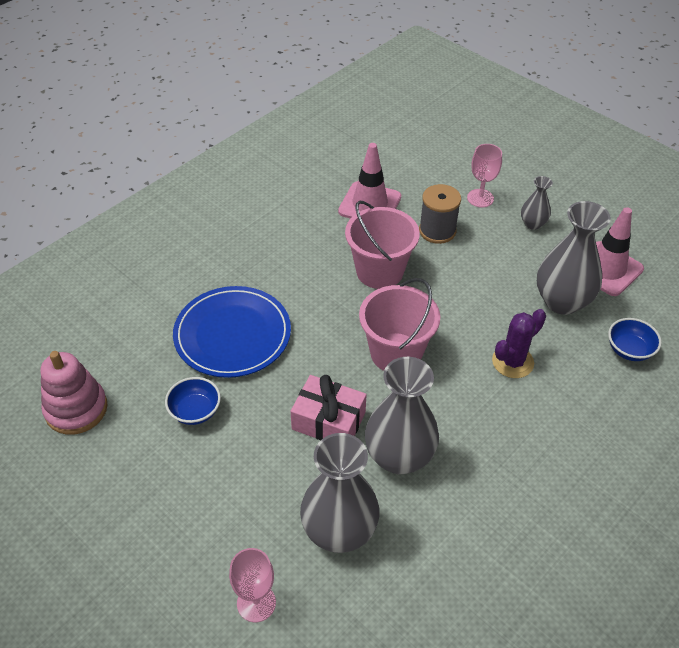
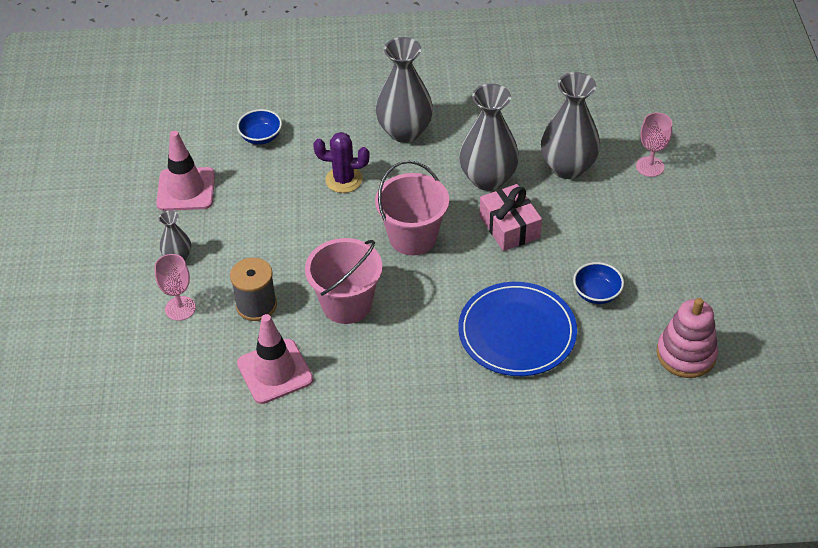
camera: 135 degrees left, 0 degrees up
(562, 301) = (252, 191): grey vase -> grey vase (404, 131)

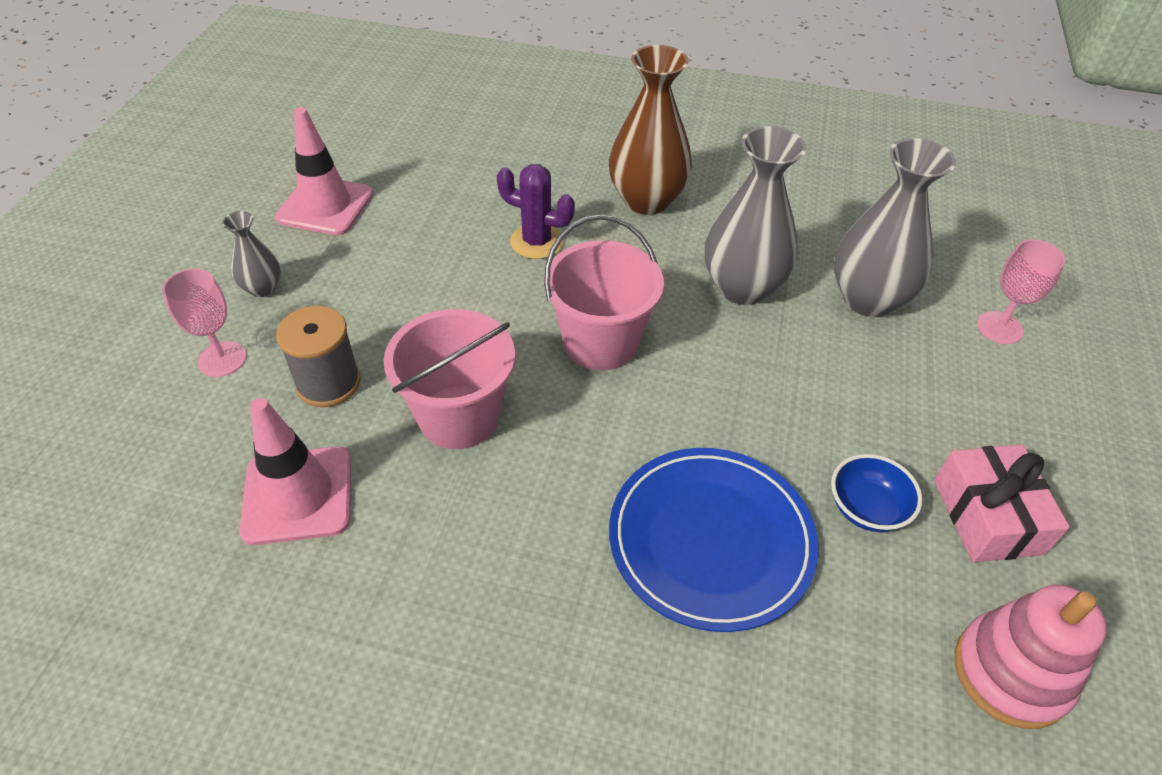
camera: 15 degrees right, 0 degrees up
(261, 137) = (455, 166): blue bowl -> none
(404, 131) = (646, 200): grey vase -> brown vase
(509, 227) = (752, 363): pink gift -> pink gift (987, 516)

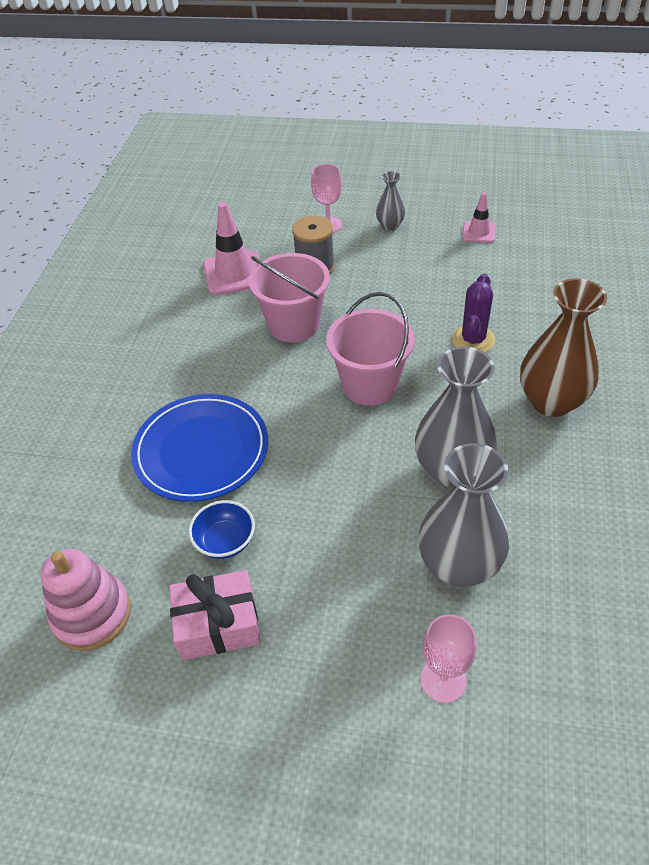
camera: 90 degrees right, 0 degrees up
(325, 206) = (478, 232): pink traffic cone -> pink traffic cone, size x0.58

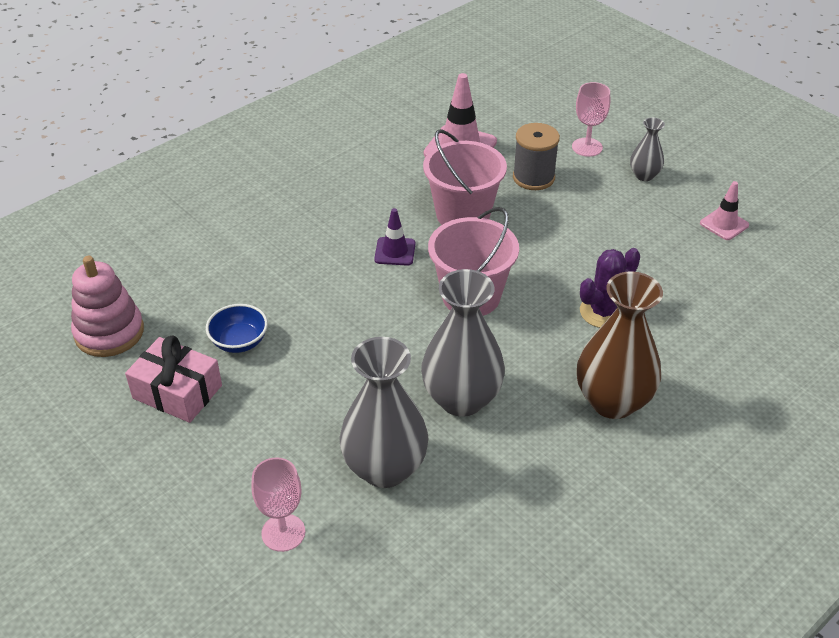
camera: 35 degrees right, 5 degrees down
(201, 450) = (290, 269): blue plate -> none
(273, 384) = (395, 251): none -> purple traffic cone

